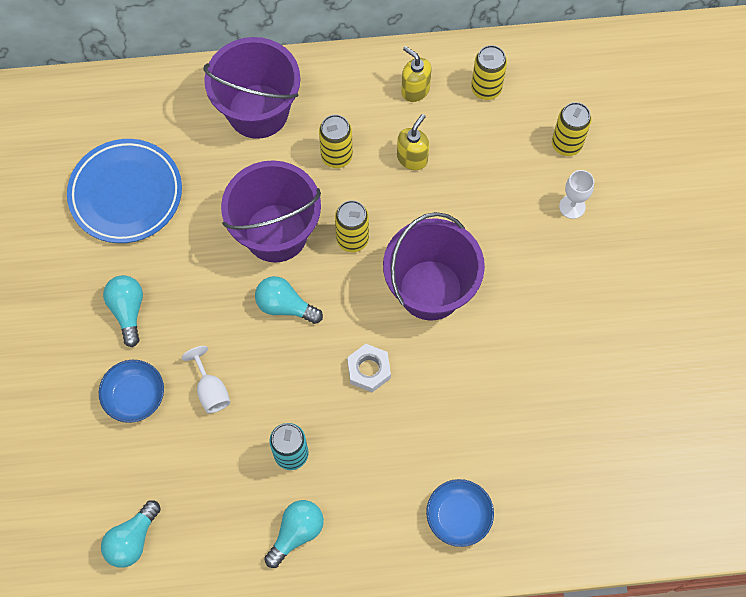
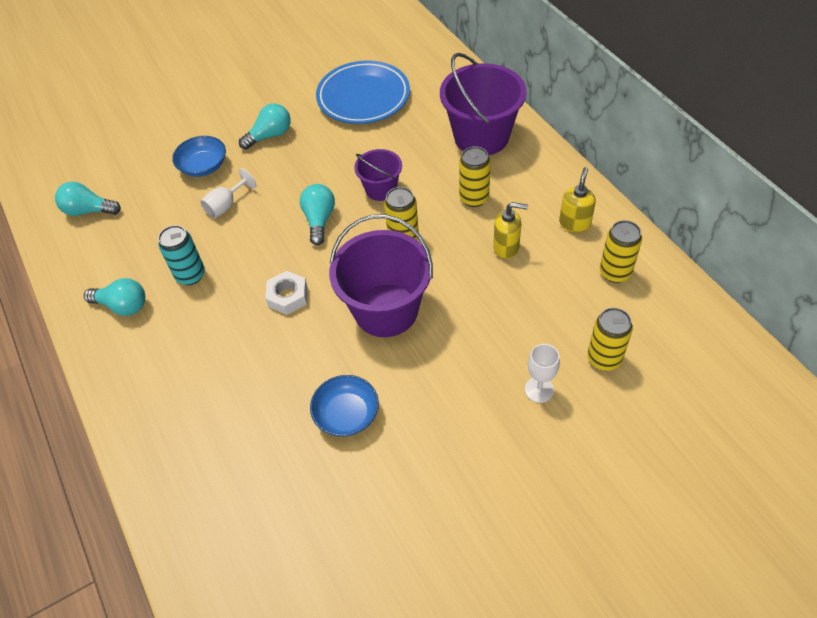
camera: 70 degrees right, 15 degrees down
(276, 233) = (381, 189): purple bucket -> purple bucket, size x0.54
(458, 516) = (174, 417): blue bowl -> blue bowl (346, 414)

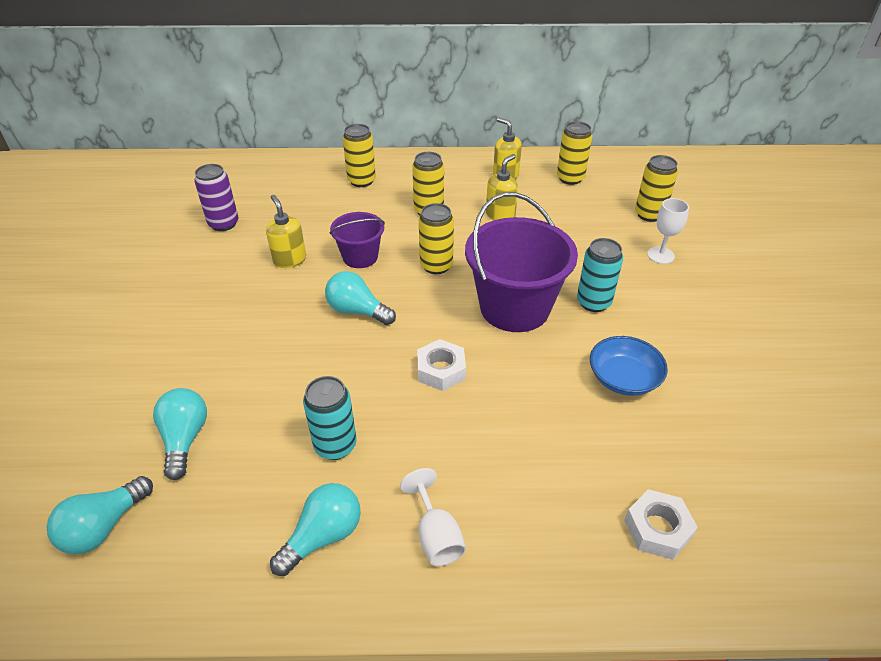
camera: 65 degrees left, 10 degrees down
(203, 166) = (169, 376): blue bowl -> none
(207, 484) = (657, 529): none -> white nut
(226, 205) = (257, 376): white goblet -> white goblet (436, 535)
(270, 135) = (191, 304): turquoise light bulb -> turquoise light bulb (185, 439)
(349, 154) = (289, 260): none -> yellow soap dispenser
(363, 97) = (223, 224): blue plate -> purple can
(429, 361) = (593, 302): none -> turquoise can
(481, 137) = (361, 181): purple bucket -> yellow can

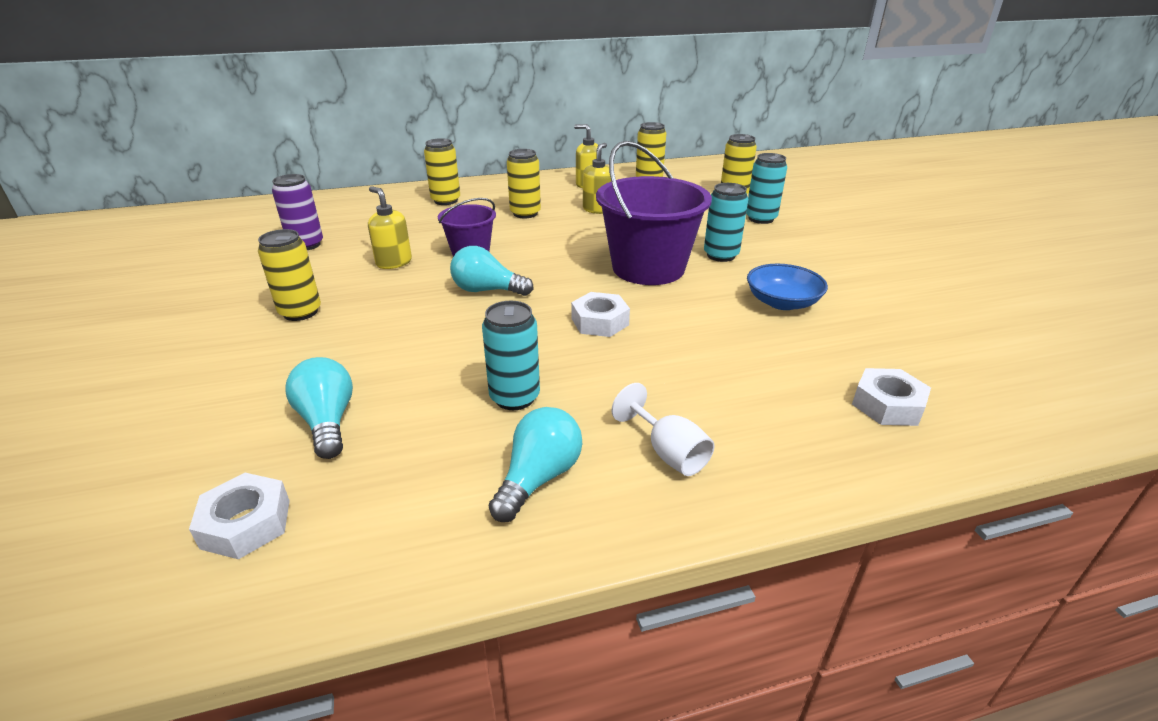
camera: 15 degrees left, 10 degrees down
(104, 526) = (246, 523): turquoise light bulb -> white nut
(436, 266) = (553, 249): yellow can -> yellow can (300, 312)
(660, 255) = (761, 219): white goblet -> turquoise can

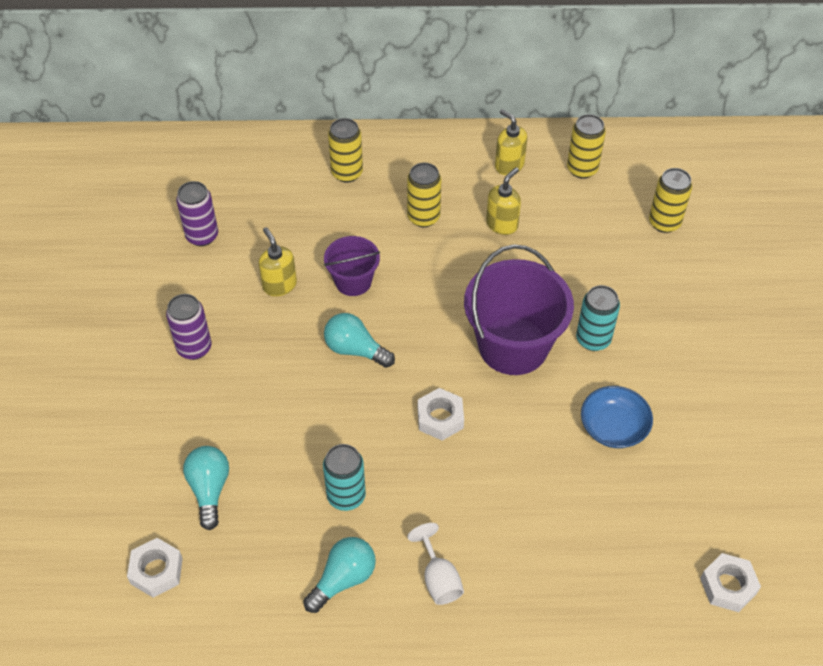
camera: 15 degrees right, 20 degrees up
(300, 312) = (194, 348): yellow can -> purple can
(761, 219) = (669, 279): turquoise can -> none
(887, 405) = (626, 573): white nut -> white nut (728, 586)

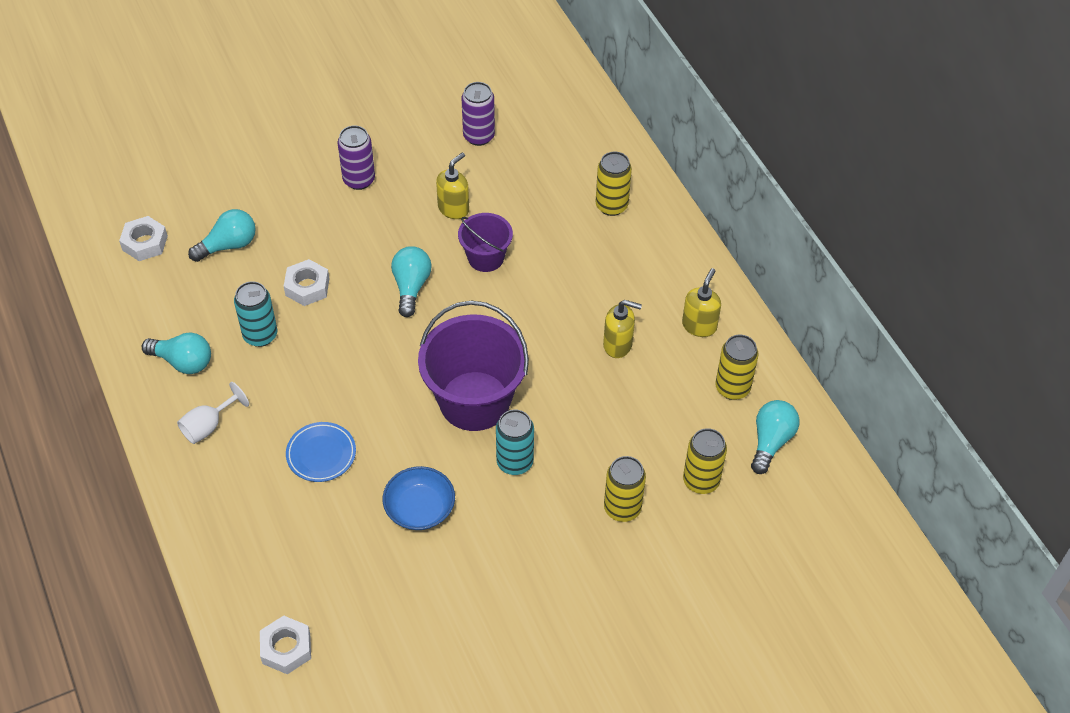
camera: 65 degrees right, 0 degrees up
(423, 217) = (591, 281): yellow can -> yellow can (622, 508)
(440, 418) = (368, 373): white nut -> white nut (307, 287)
(518, 487) = (321, 454): none -> blue plate
(644, 166) = (771, 441): none -> turquoise light bulb

